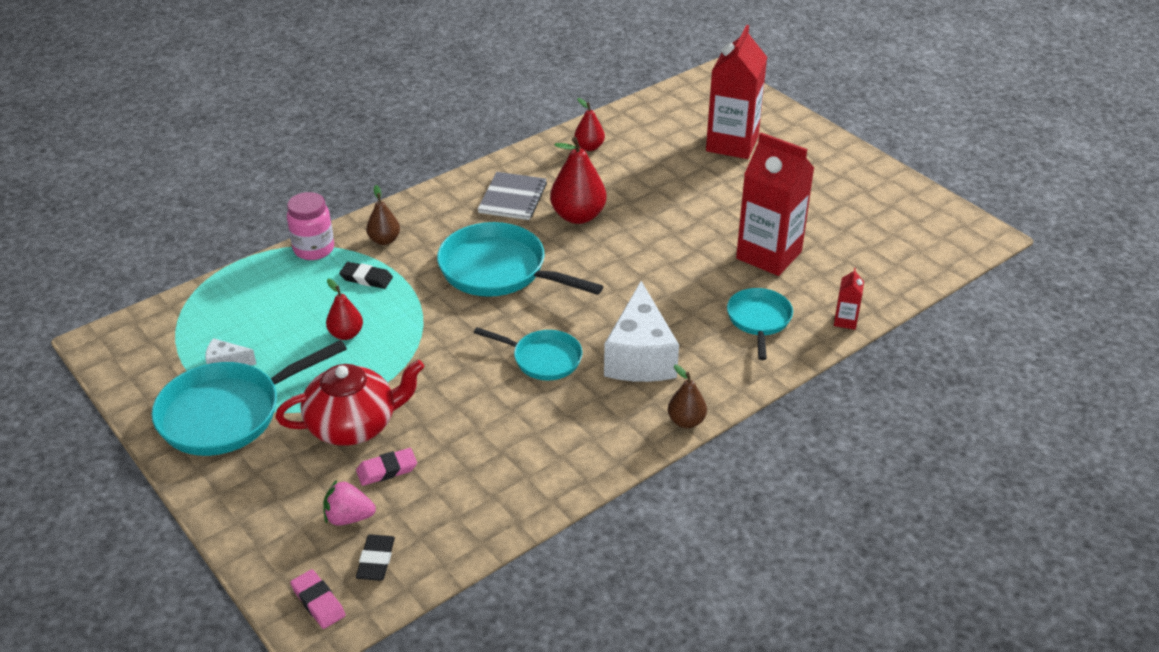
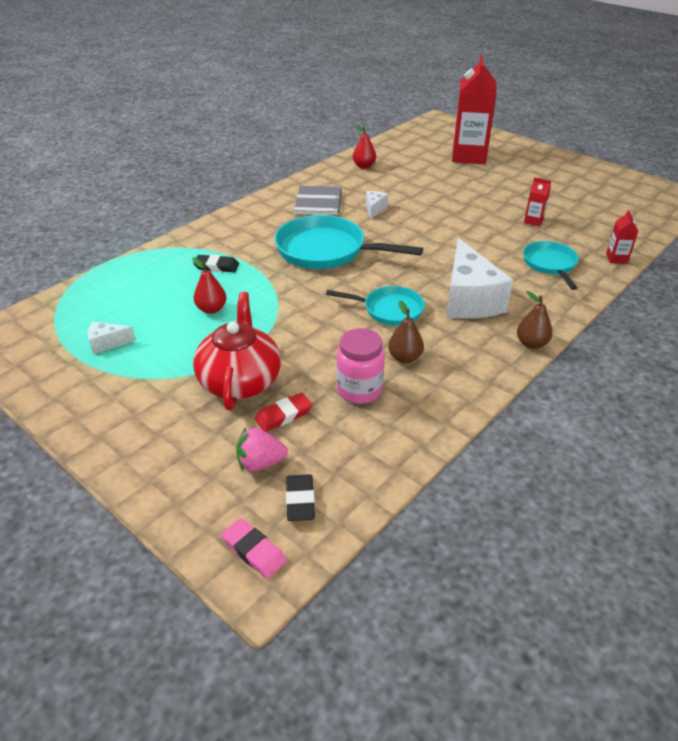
camera: 10 degrees left, 0 degrees up
(228, 413) = (118, 384): turquoise pan -> none
(314, 249) = (165, 250): pink jar -> pink jar (359, 390)
(353, 425) = (240, 381): red teapot -> red teapot turned 60 degrees counterclockwise
(384, 240) = (223, 238): brown pear -> brown pear (405, 358)
(387, 470) = (283, 415): pink eraser -> red eraser
(578, 216) = (374, 209): red pear -> white cheese
(769, 255) = (533, 221): red carton -> red carton, size x0.42

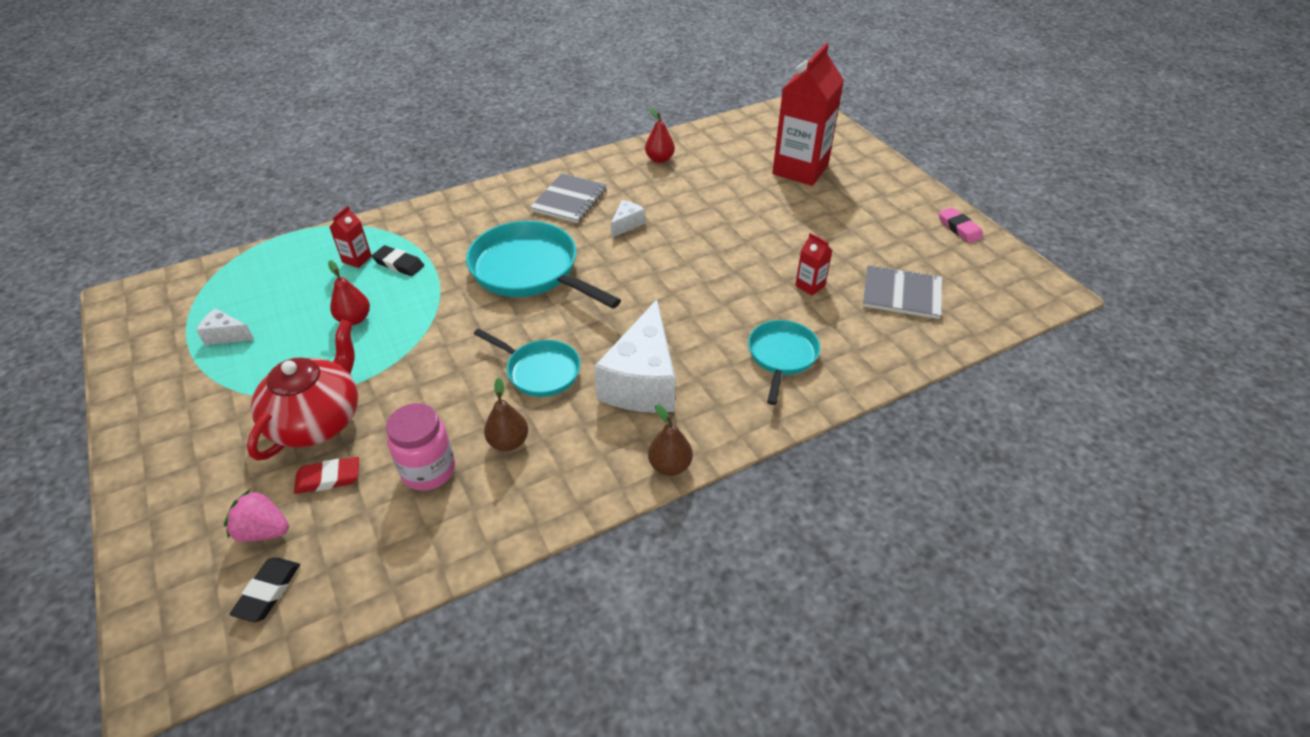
camera: 20 degrees right, 5 degrees up
(254, 551) = (182, 636): pink eraser -> pink eraser (959, 228)
(595, 214) = (901, 294): none -> grey notebook
(616, 258) = (877, 369): red carton -> red carton (357, 259)

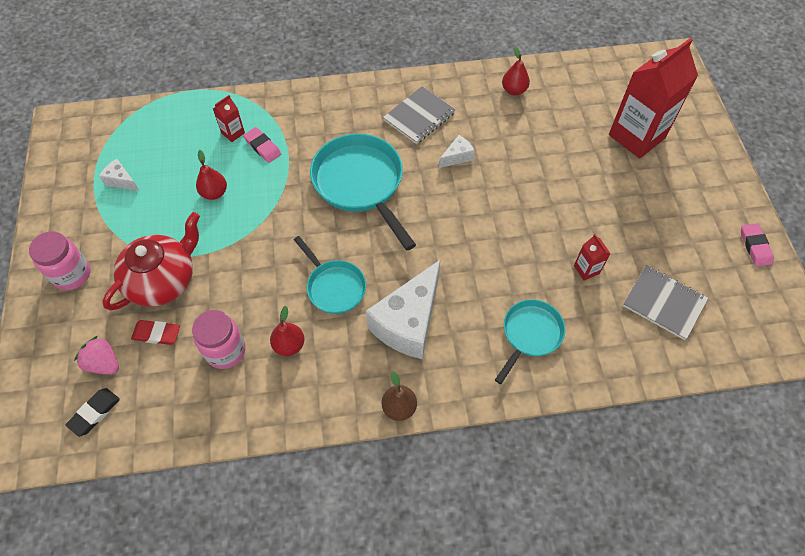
camera: 20 degrees right, 15 degrees up
(186, 447) = (72, 274): none -> pink jar
(399, 264) = (262, 147): black eraser -> pink eraser
(508, 442) = (289, 345): brown pear -> red pear

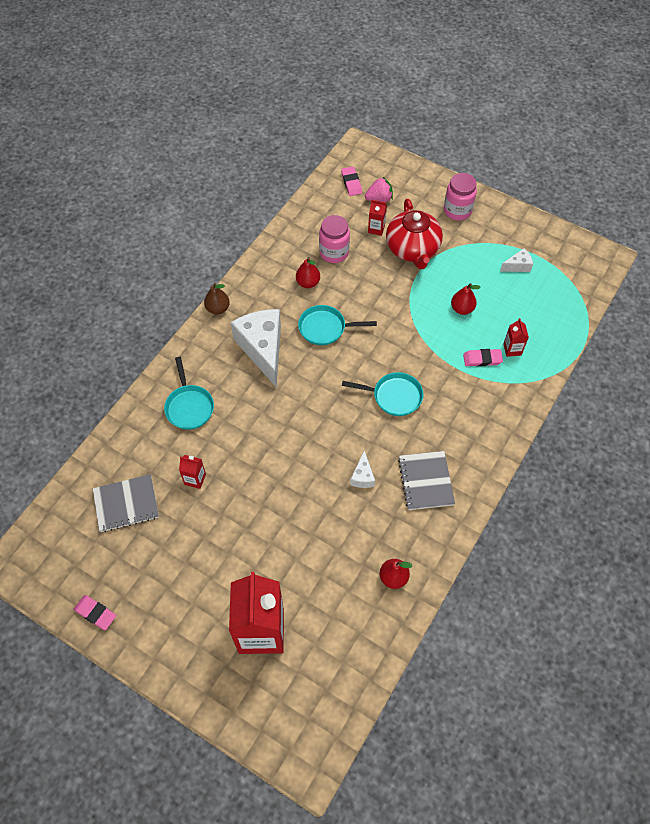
camera: 130 degrees right, 0 degrees up
(94, 413) = (351, 183): black eraser -> pink eraser
(157, 334) = (376, 229): red eraser -> red carton
(360, 184) = (394, 396): turquoise pan -> turquoise pan, size x0.59

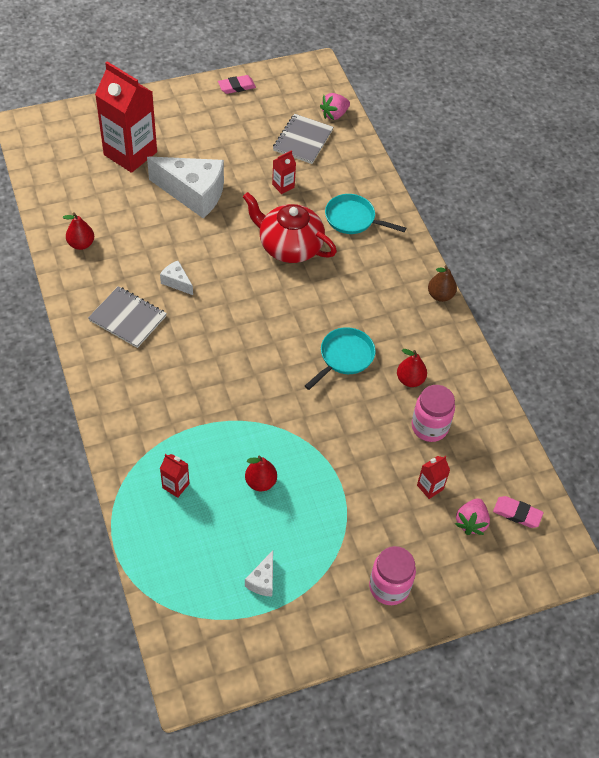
camera: 125 degrees right, 5 degrees down
(71, 503) = (334, 115): none -> pink strawberry
(263, 349) = (364, 298): white cheese -> white cheese (193, 194)
(394, 396) = (224, 355): turquoise pan -> none
(412, 249) = (374, 499): red teapot -> red teapot (289, 246)
(482, 359) = (191, 452): pink eraser -> none

